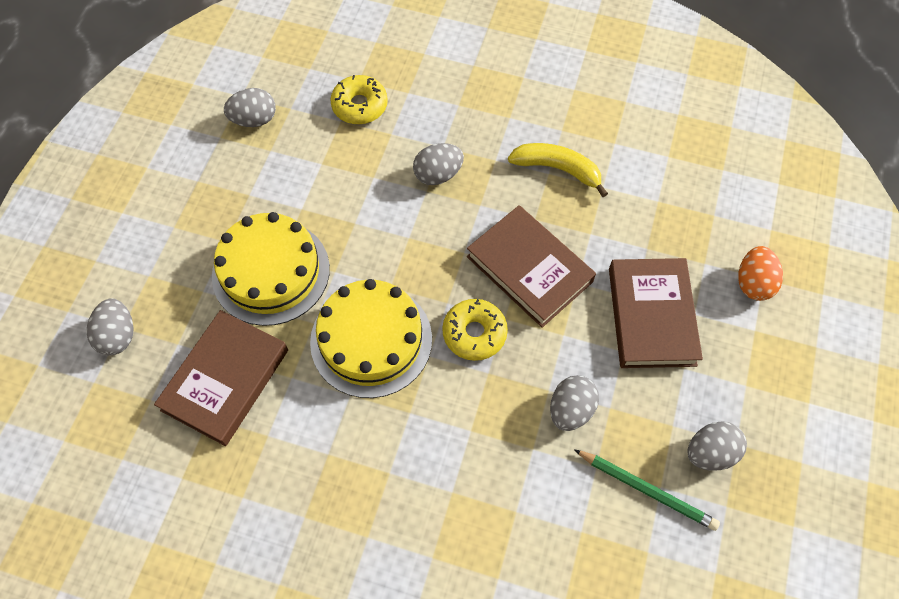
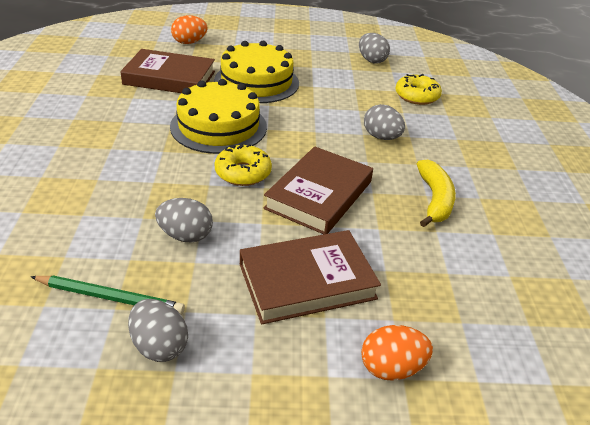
camera: 70 degrees right, 25 degrees down
(118, 336) = (189, 42): grey egg -> orange egg
(646, 490) = (110, 297): green pencil -> green pencil turned 90 degrees counterclockwise

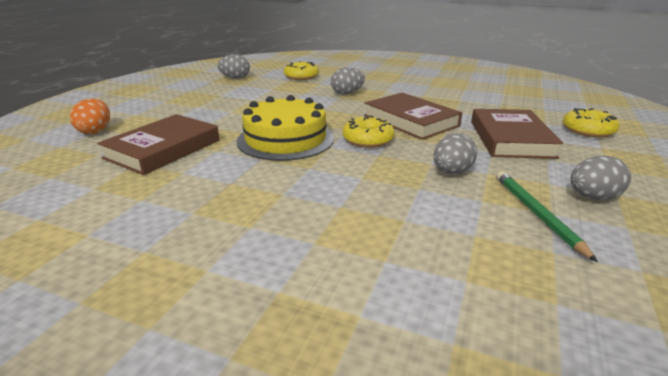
camera: 65 degrees left, 10 degrees down
(110, 297) = (537, 214): green pencil -> green pencil turned 45 degrees counterclockwise
(256, 82) = (221, 115): yellow cake -> none
(391, 368) = (587, 130): orange egg -> yellow donut
(434, 199) = (428, 94): yellow banana -> none

